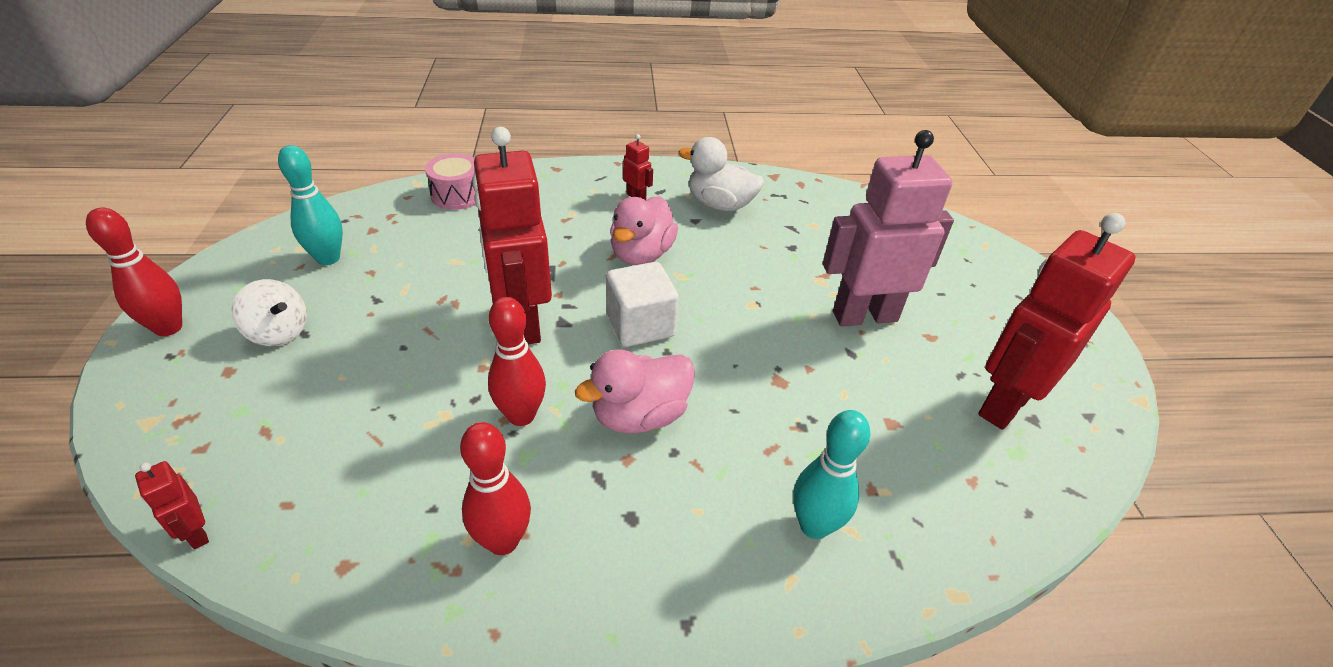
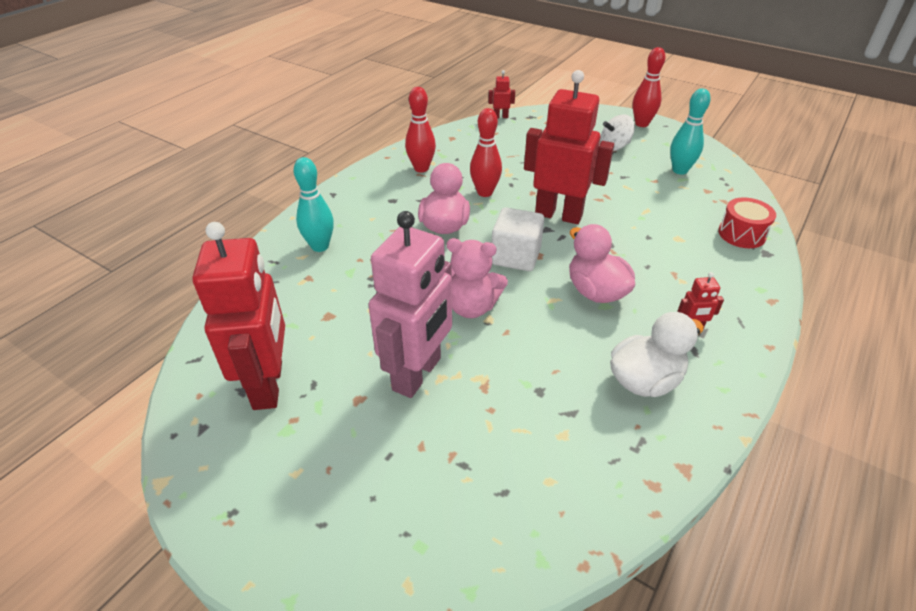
camera: 130 degrees right, 0 degrees up
(457, 195) = (741, 234): pink drum -> red drum
(752, 322) = (471, 307): none -> pink teddy bear

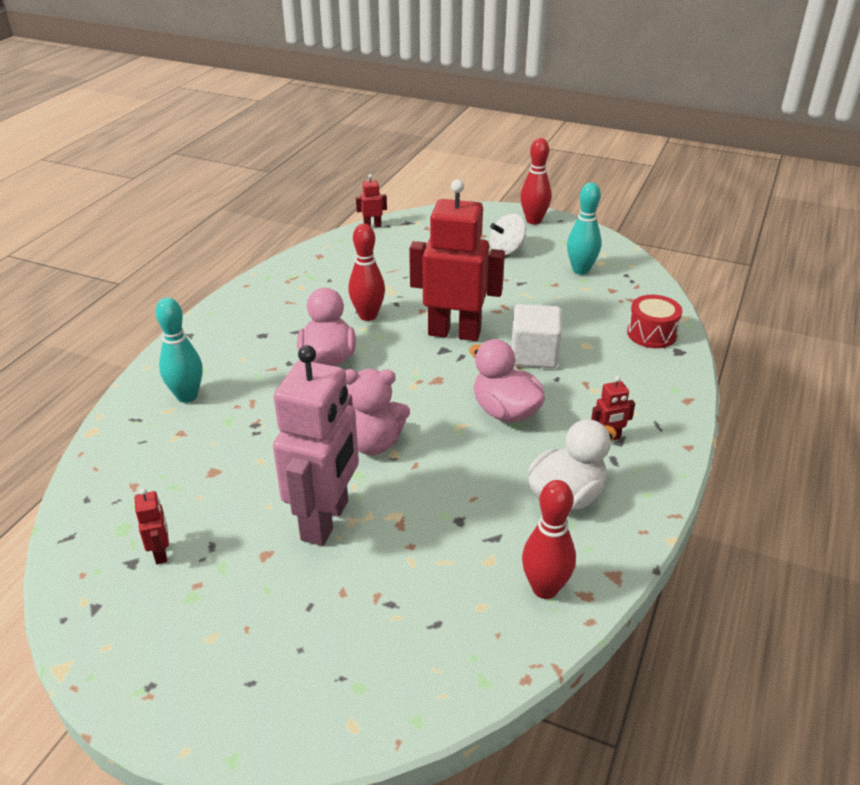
camera: 10 degrees left, 5 degrees down
(269, 385) = (161, 553): red robot -> red robot, size x0.41
(421, 168) = (289, 295): red bowling pin -> red bowling pin (545, 589)
(515, 256) = (413, 383): white cube -> white cube (534, 355)

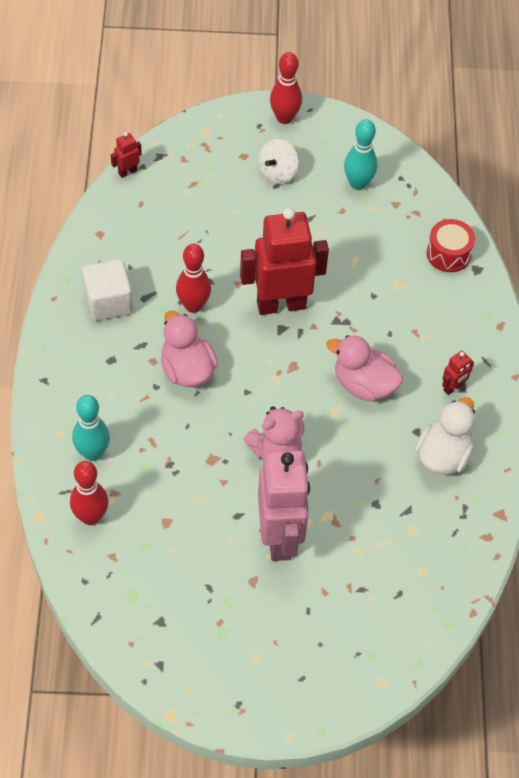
camera: 25 degrees left, 20 degrees up
(161, 553) = (176, 606): red robot -> none
(534, 355) = (360, 311): white cube -> white cube (108, 302)
(545, 589) = (458, 541): red bowling pin -> red bowling pin (90, 517)

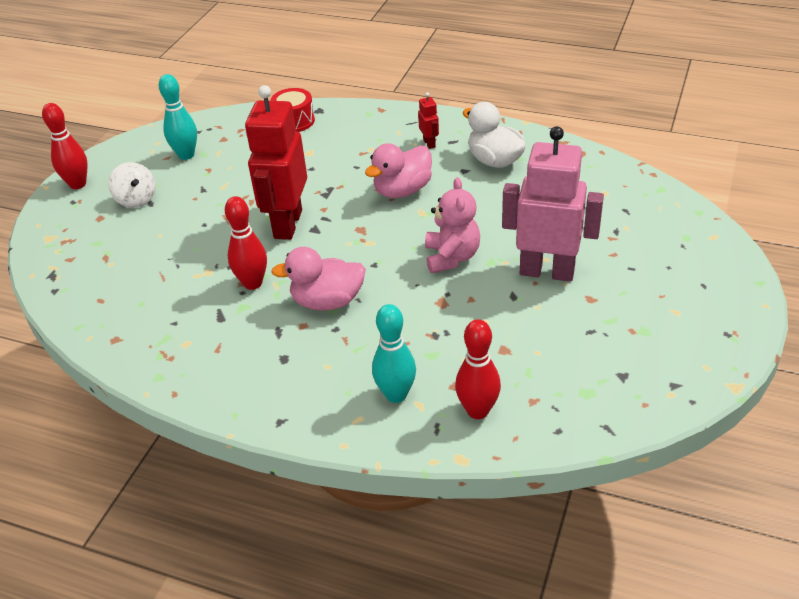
camera: 65 degrees left, 15 degrees down
(108, 302) = (208, 347): white cube -> none
(127, 172) = (51, 303): red robot -> none

